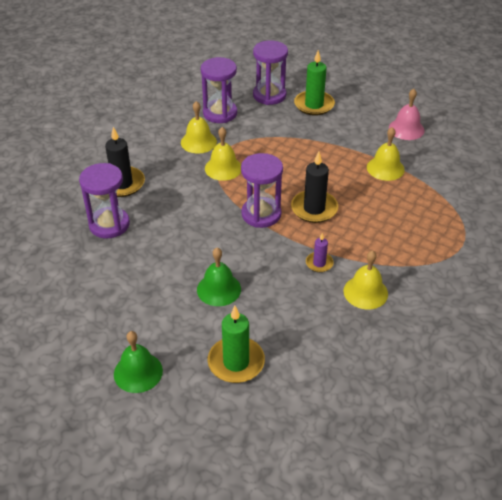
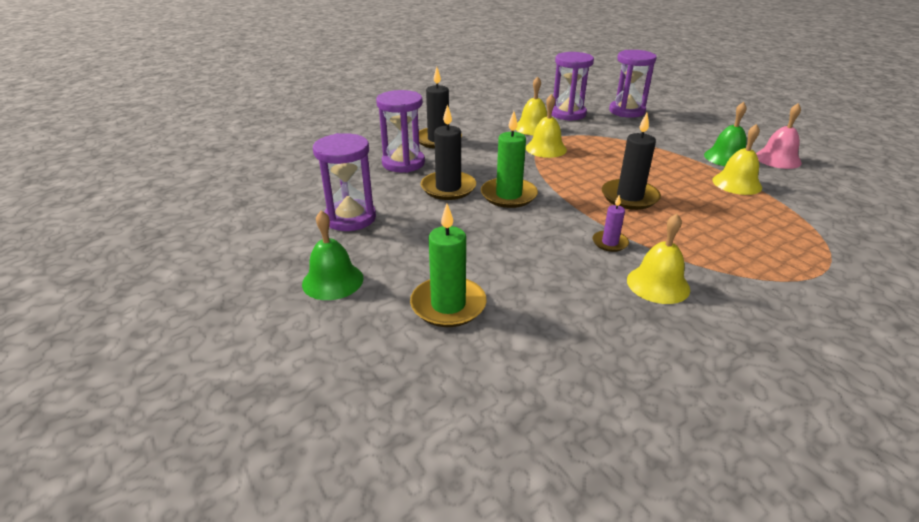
camera: 25 degrees right, 10 degrees down
(167, 243) = (448, 188): none -> black candle
(219, 289) = (475, 235): green bell -> green bell (726, 157)
(261, 214) = (564, 188): purple hourglass -> purple hourglass (350, 218)
(314, 105) = (672, 124): green candle -> green candle (508, 195)

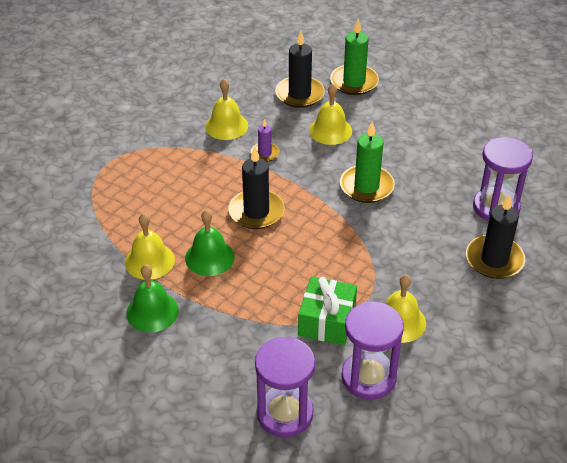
camera: 160 degrees right, 10 degrees up
(332, 281) = (436, 80): green bell -> green bell (209, 257)
(350, 218) = (476, 129): purple hourglass -> none
(448, 188) = (425, 182): black candle -> black candle (299, 94)
(546, 148) = (364, 275): yellow bell -> yellow bell (330, 130)
(586, 135) = (327, 321): none -> green gift
(777, 159) = (91, 325): pink bell -> none

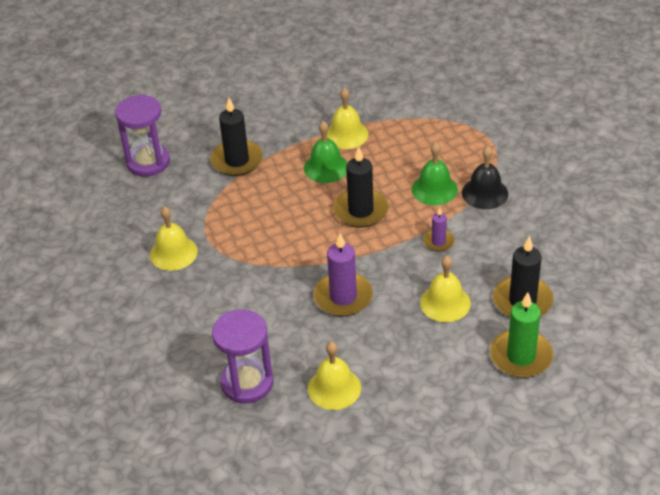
camera: 120 degrees right, 0 degrees up
(152, 312) = (292, 123): green bell -> green bell (434, 189)
(187, 144) = (485, 193): none -> black bell
(226, 126) = (499, 228): yellow bell -> yellow bell (334, 388)
(327, 321) = (208, 211): green gift -> none
(366, 186) = (343, 297): green candle -> purple candle
(368, 377) = (139, 214): purple hourglass -> none
(494, 260) = (186, 346): black candle -> black candle (237, 160)

